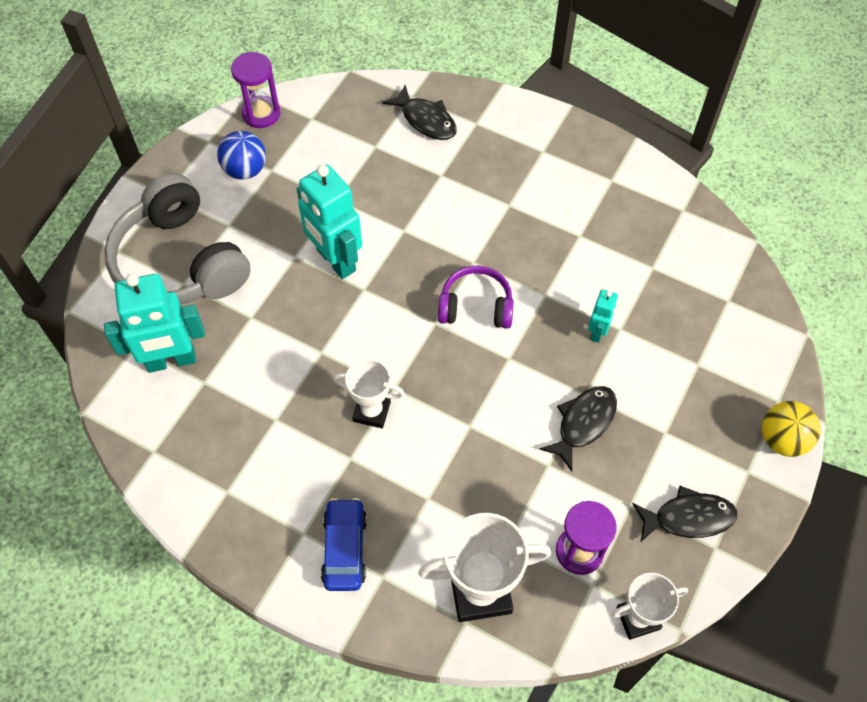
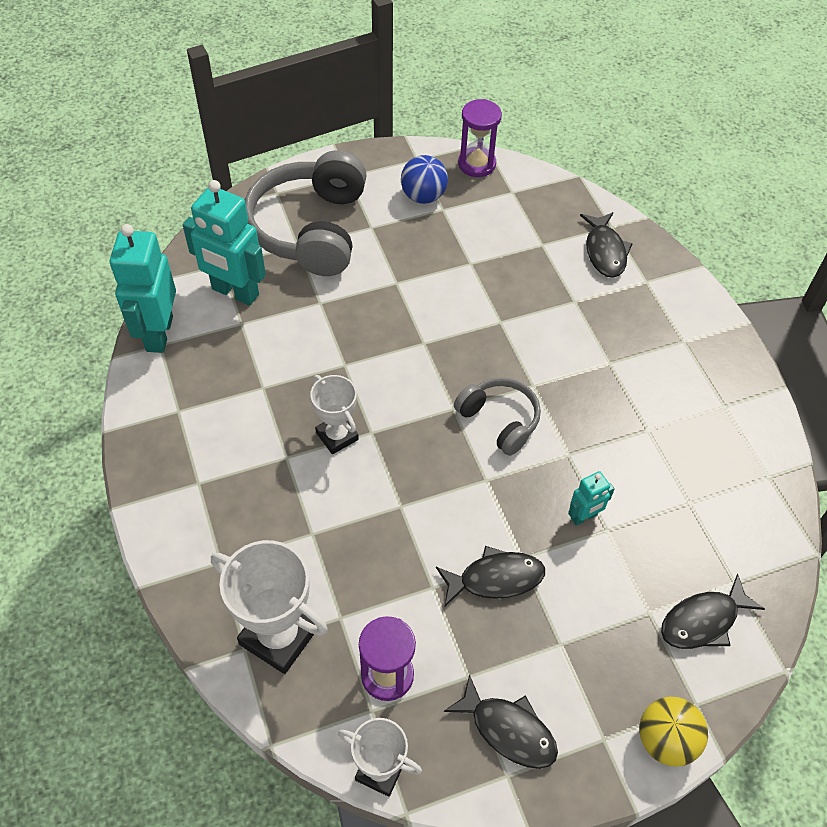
camera: 40 degrees right, 5 degrees down
(335, 260) = (423, 306): turquoise robot -> turquoise robot (159, 334)
(344, 549) = (215, 518): blue car -> none
(476, 307) = (499, 420): purple headphones -> grey headphones
(733, 342) = (703, 621): none -> black fish

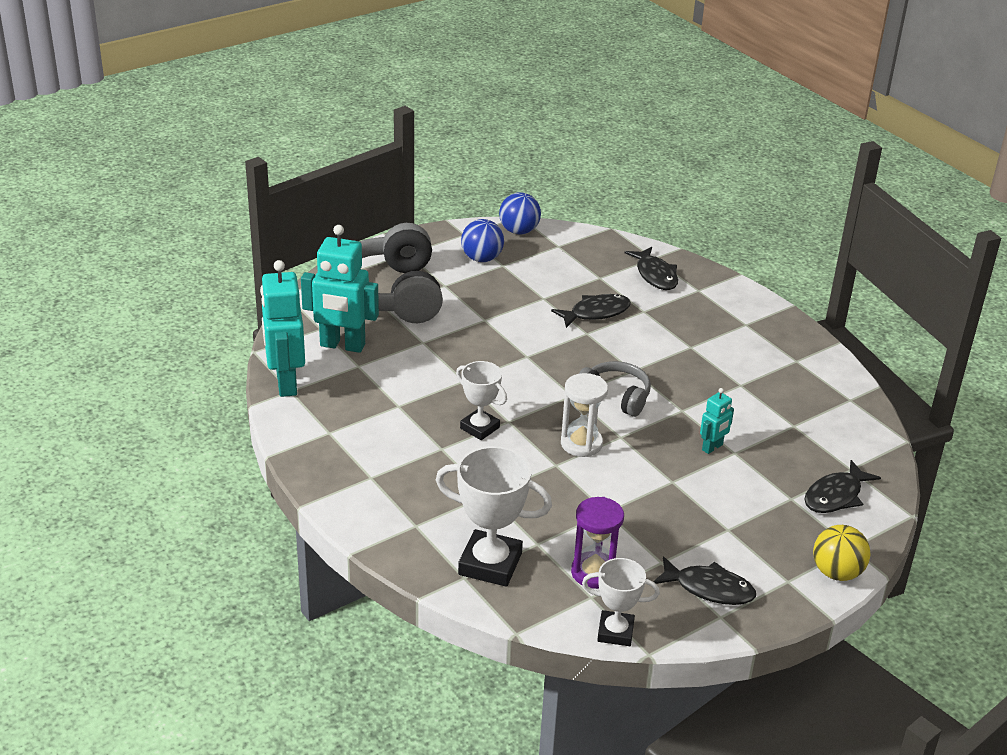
camera: 15 degrees left, 20 degrees down
(439, 481) = (581, 444): none -> white hourglass
(477, 164) = (519, 231): purple hourglass -> blue ball
(495, 579) = (657, 497): black fish -> black fish (596, 313)

